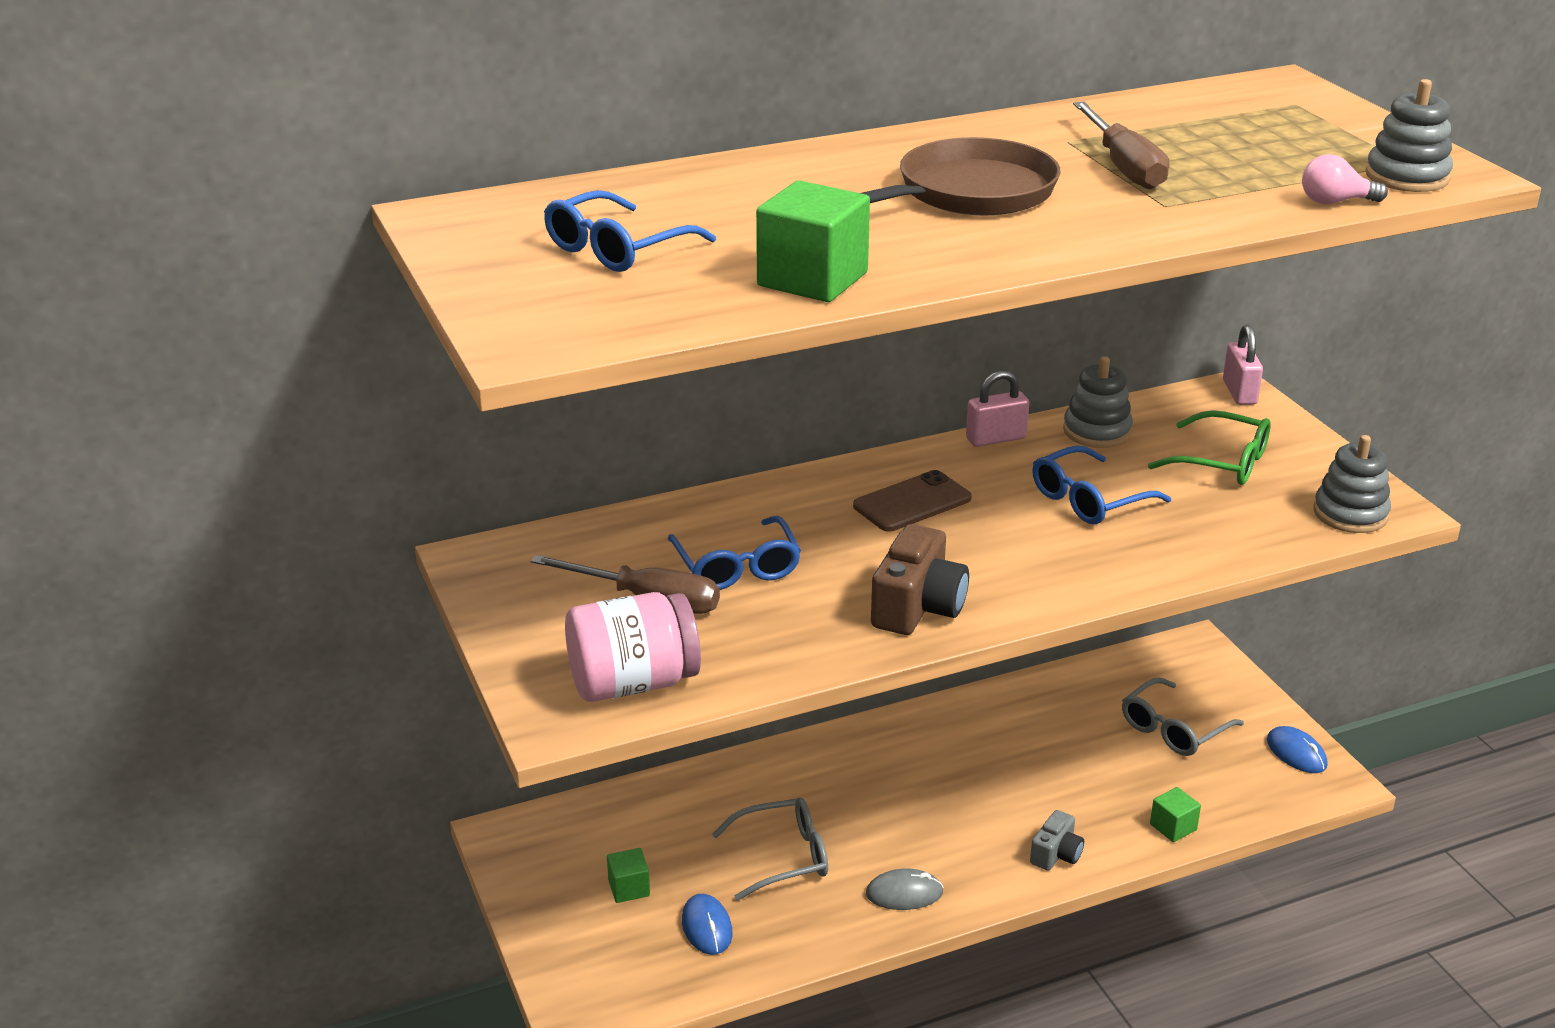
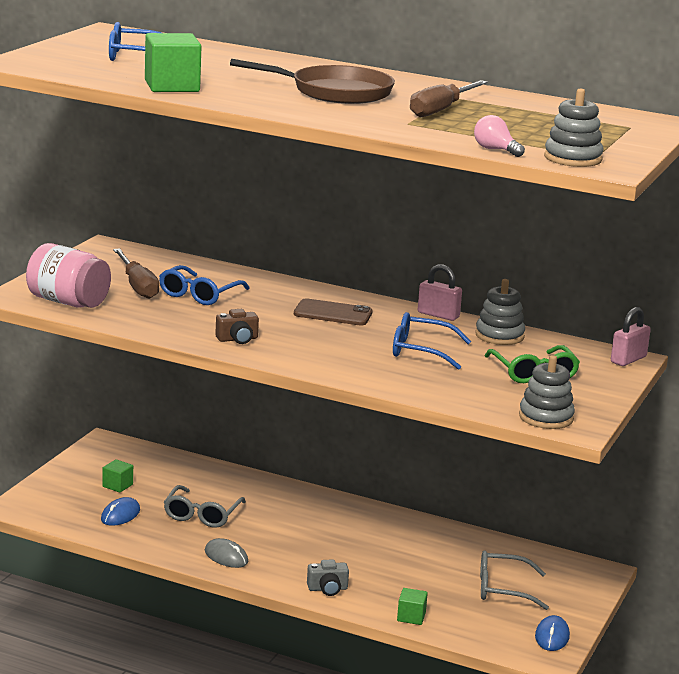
camera: 45 degrees right, 10 degrees down
(783, 857) = (202, 515): grey glasses -> grey glasses turned 75 degrees clockwise
(917, 607) = (237, 339): brown camera -> brown camera, size x0.59

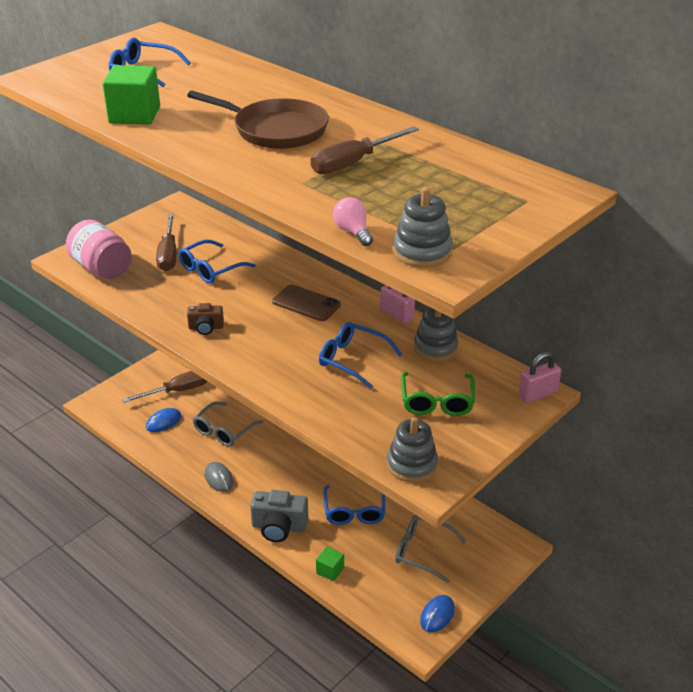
camera: 20 degrees right, 15 degrees up
(117, 485) = (177, 391): green cube -> brown screwdriver
(327, 589) = (279, 527): grey camera -> grey camera, size x1.69
(405, 566) = (354, 511): none -> blue glasses

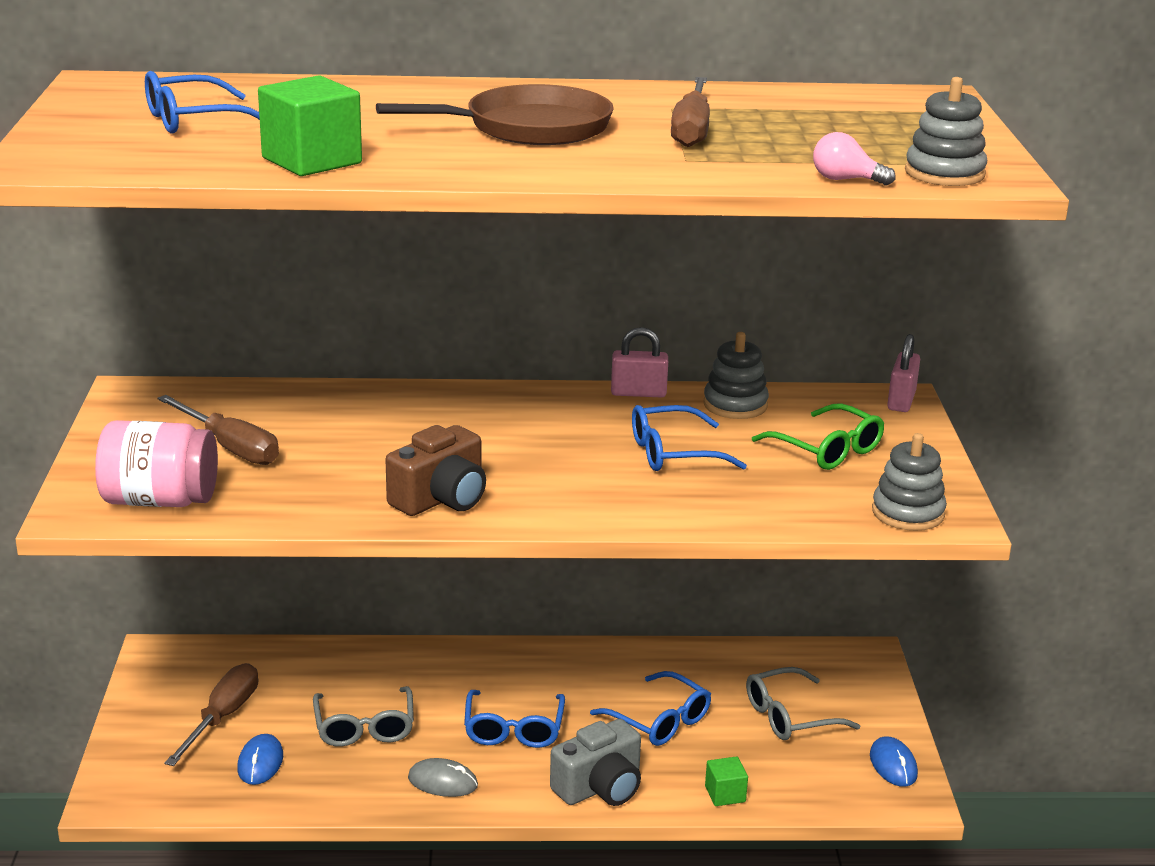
camera: 45 degrees left, 10 degrees down
(206, 328) = (441, 499): brown camera -> brown camera, size x1.69
(210, 269) = (324, 440): blue glasses -> blue glasses (513, 729)
(306, 303) = (516, 424): brown phone -> none

